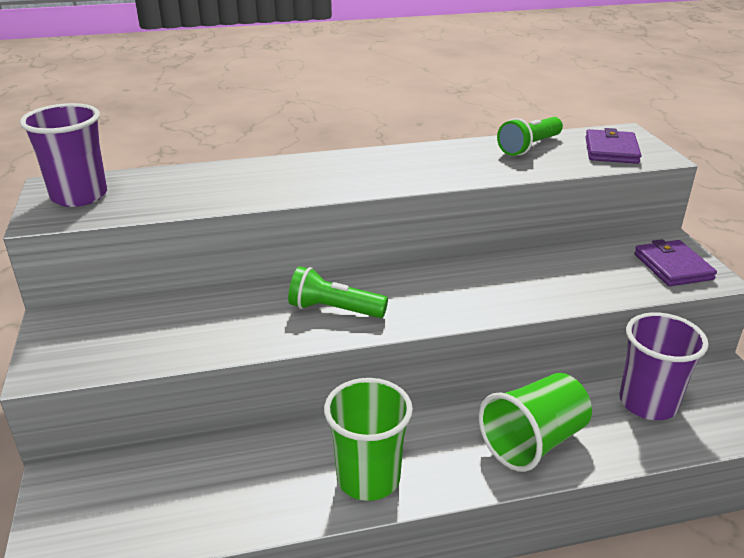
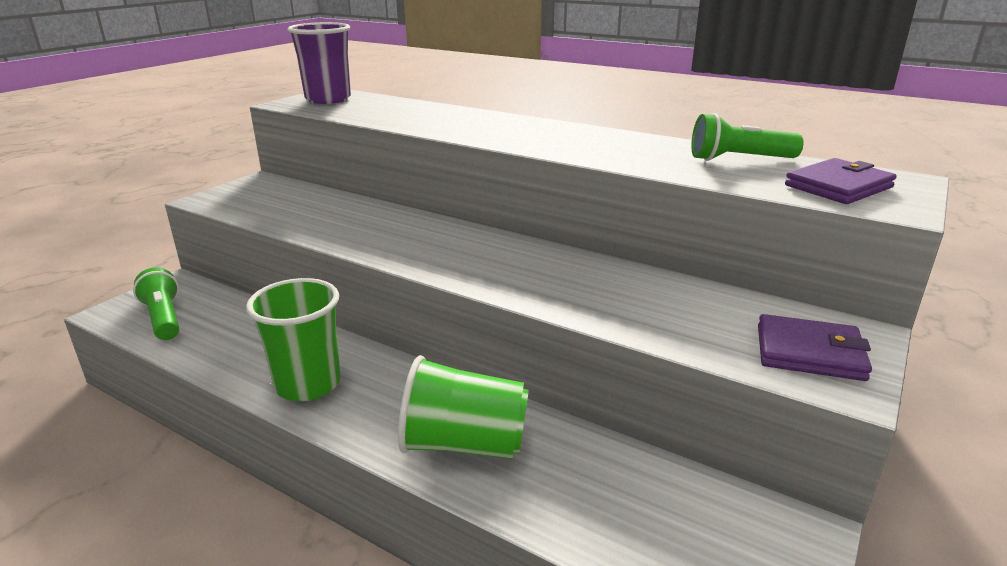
camera: 45 degrees right, 5 degrees down
(334, 309) = (407, 239): green flashlight -> green flashlight (164, 318)
(647, 403) = (638, 492): purple cup -> none
(672, 267) = (809, 352): purple wallet -> purple wallet turned 75 degrees clockwise

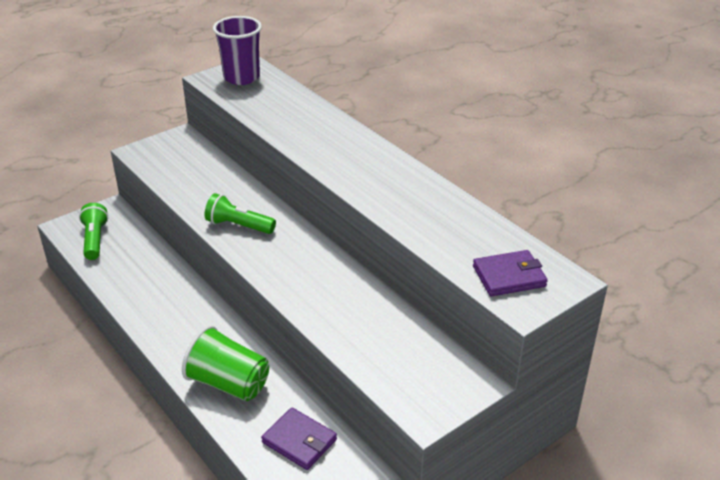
camera: 20 degrees right, 10 degrees up
(308, 384) = (160, 316): green cup -> none
(738, 159) = (474, 228): green flashlight -> green flashlight (238, 226)
(809, 352) = (427, 388): purple wallet -> purple wallet (299, 441)

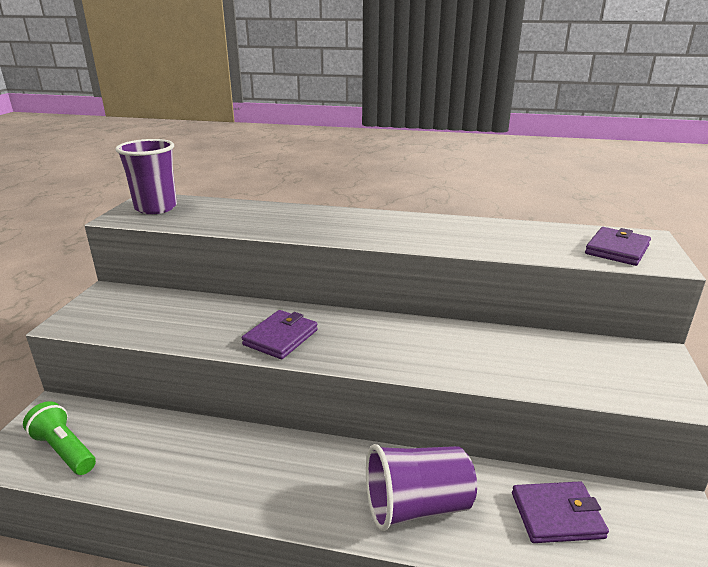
camera: 40 degrees left, 10 degrees down
(228, 383) = (416, 506): green cup -> purple cup
(238, 226) = (280, 337): green flashlight -> purple wallet

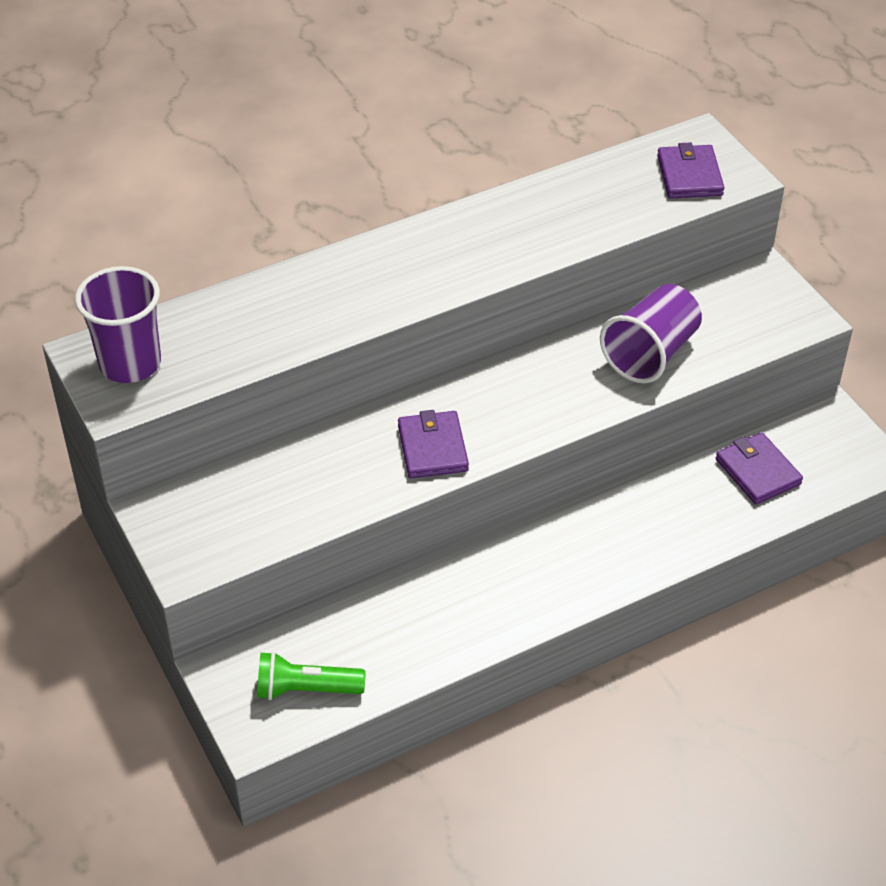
camera: 40 degrees left, 20 degrees up
(416, 506) = (657, 531): purple cup -> purple cup (650, 353)
(557, 515) = (757, 472): purple wallet -> purple wallet turned 75 degrees counterclockwise

